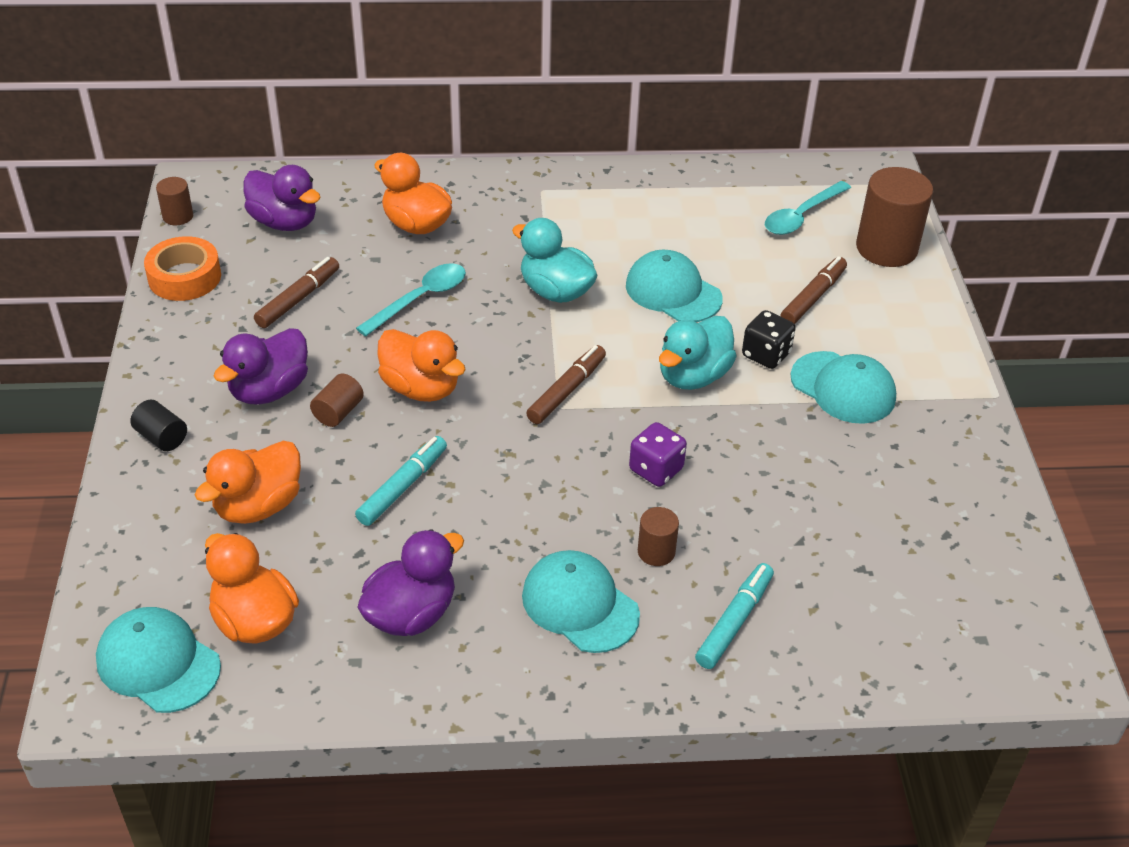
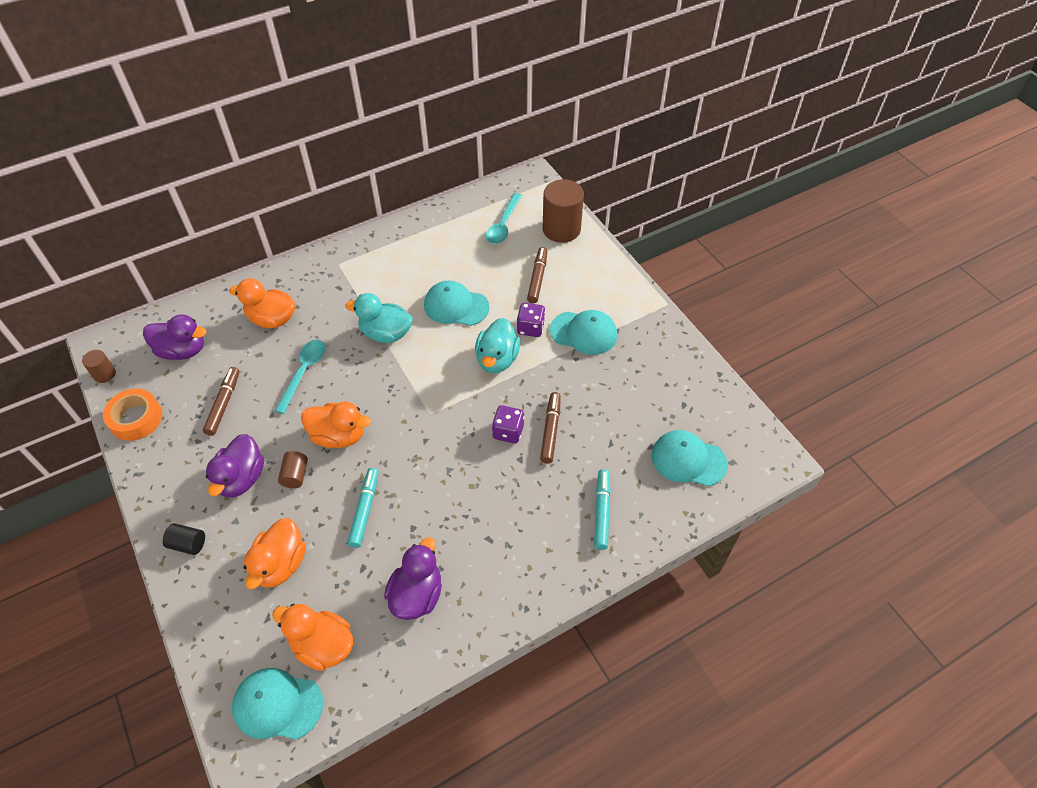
camera: 25 degrees left, 10 degrees up
(566, 391) = (429, 400): brown marker -> brown marker (550, 430)
(579, 605) = (511, 541): turquoise cap -> turquoise cap (688, 460)
(656, 552) = (536, 486): brown cylinder -> none
(766, 355) = (530, 328): black dice -> purple dice

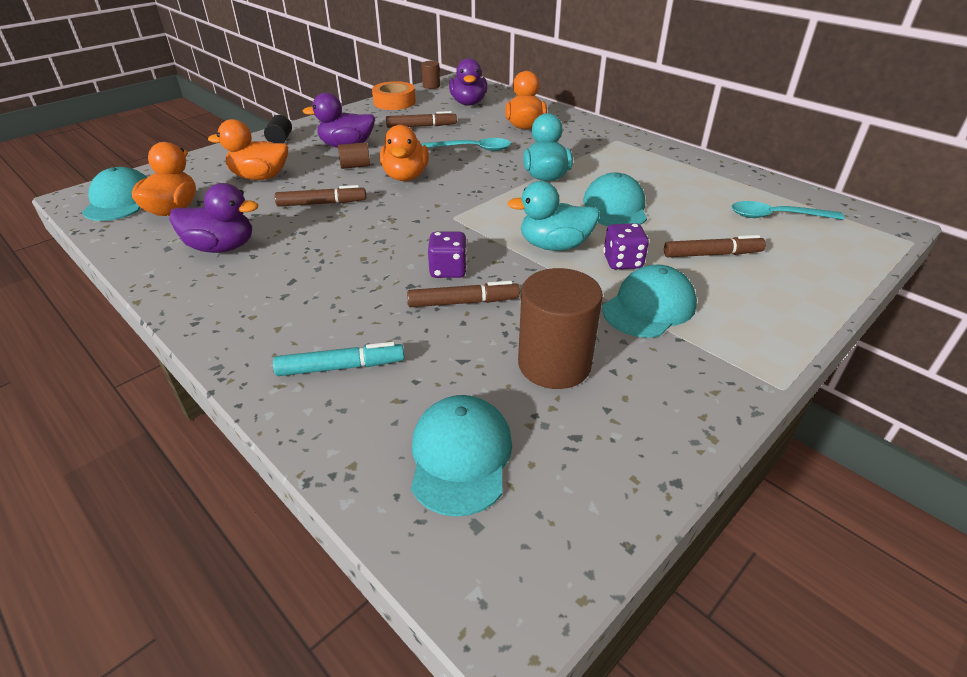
camera: 75 degrees right, 15 degrees down
(365, 510) = (322, 203): turquoise marker -> brown marker
(561, 229) = (823, 260): brown cylinder -> brown cylinder (554, 364)
(584, 333) = (649, 307): turquoise cap -> turquoise cap turned 135 degrees counterclockwise

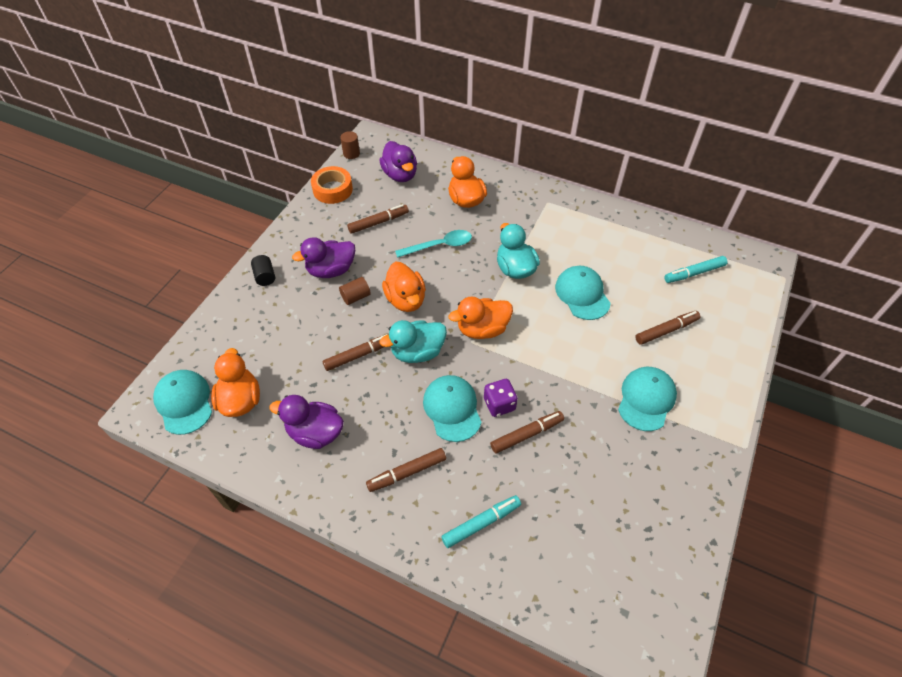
camera: 20 degrees left, 15 degrees up
(222, 247) = (315, 433): purple duck -> purple duck turned 150 degrees counterclockwise
(260, 177) = (284, 335): orange duck -> orange duck (482, 329)
(290, 300) = (407, 472): none -> brown marker
(460, 456) = (592, 568): turquoise cap -> turquoise cap (452, 408)
(554, 246) = (559, 353): turquoise duck -> turquoise duck (417, 352)
(554, 364) = (611, 473): brown cylinder -> none
(622, 262) = (612, 357): purple dice -> none
(776, 216) = (694, 273): turquoise spoon -> turquoise marker

